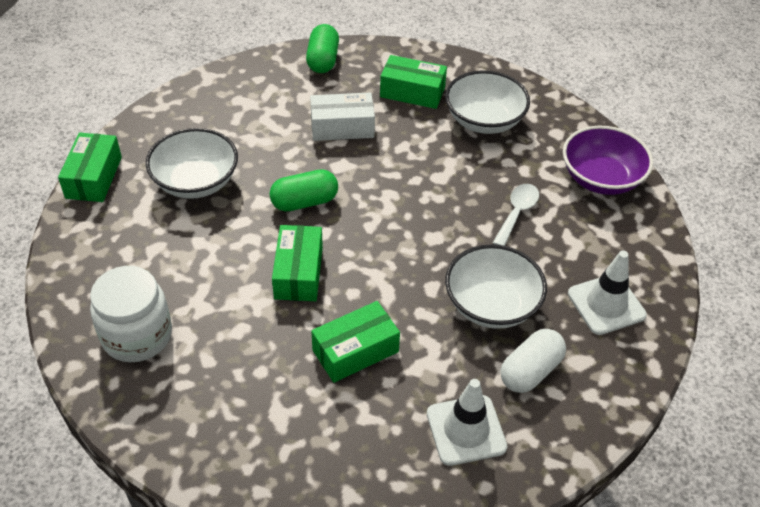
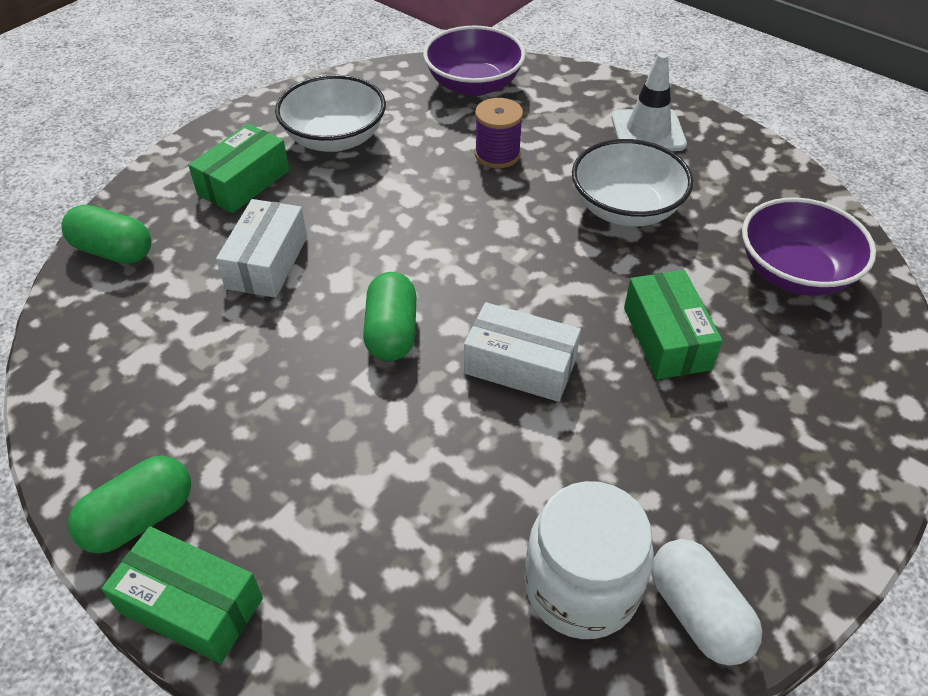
camera: 70 degrees left, 0 degrees up
(139, 141) = (140, 518): none -> green capsule
(196, 182) = (285, 452): white bowl -> none
(298, 273) = (520, 366): green box -> white box
(466, 430) = (794, 272): white traffic cone -> purple bowl
(517, 213) = (497, 154): white spoon -> purple spool
(530, 371) = (723, 205): white capsule -> white capsule (698, 613)

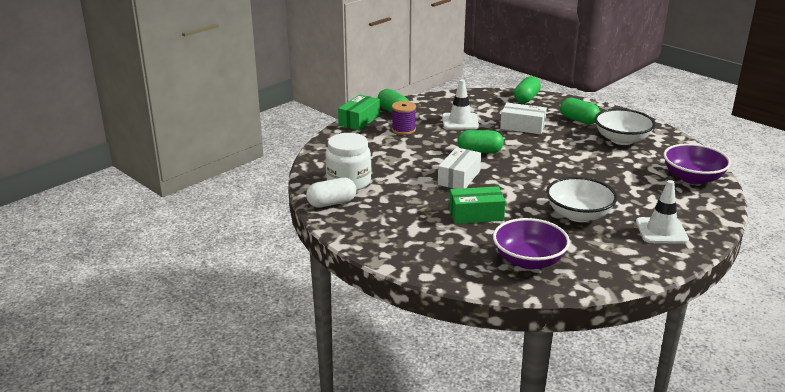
camera: 95 degrees right, 20 degrees down
(228, 368) = (460, 121): none -> white traffic cone
(244, 182) = (578, 120): green box -> green capsule
(497, 154) = (620, 181): purple spool -> purple spool (403, 130)

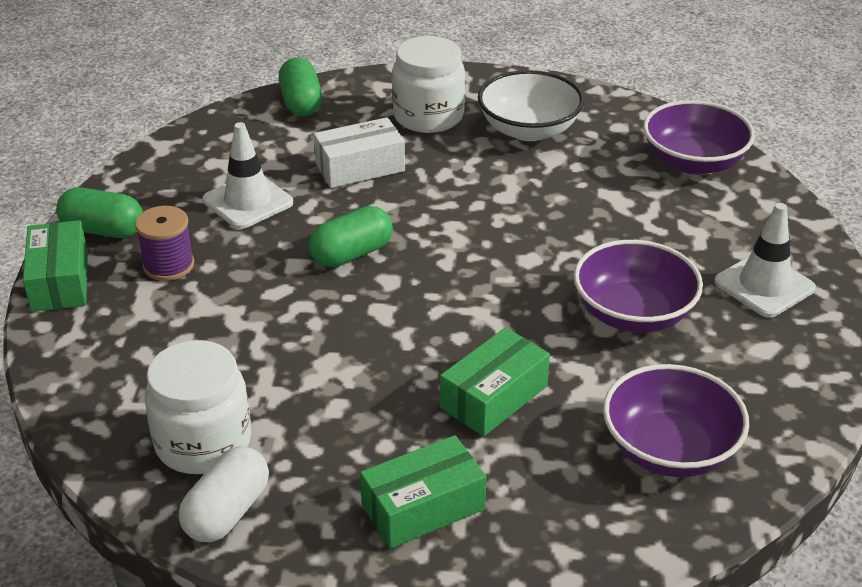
camera: 40 degrees left, 10 degrees up
(402, 232) = (423, 507): none -> green box
(459, 178) = (381, 330): white box -> none
(578, 120) = (428, 116): green capsule -> white jar
(578, 215) = (633, 313): white bowl -> purple bowl

